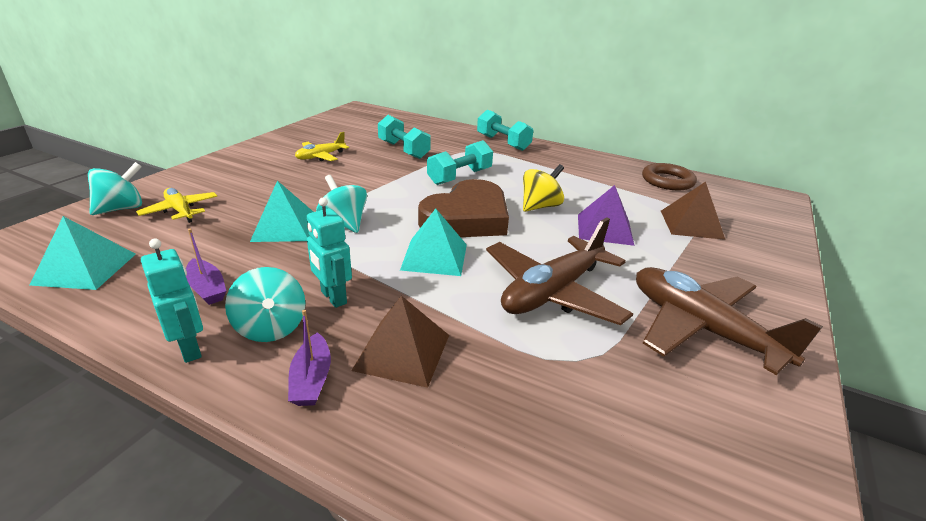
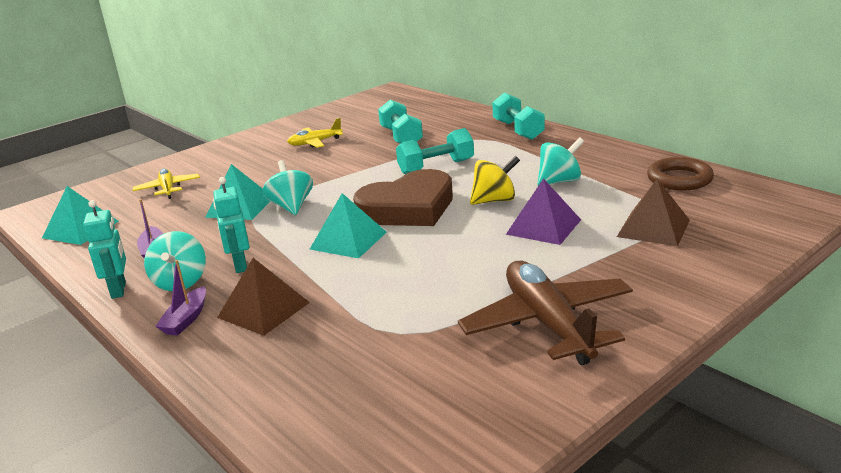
camera: 25 degrees right, 5 degrees down
(121, 208) = (126, 185): turquoise spinning top -> turquoise spinning top (559, 181)
(552, 292) = (431, 279): brown plane -> none

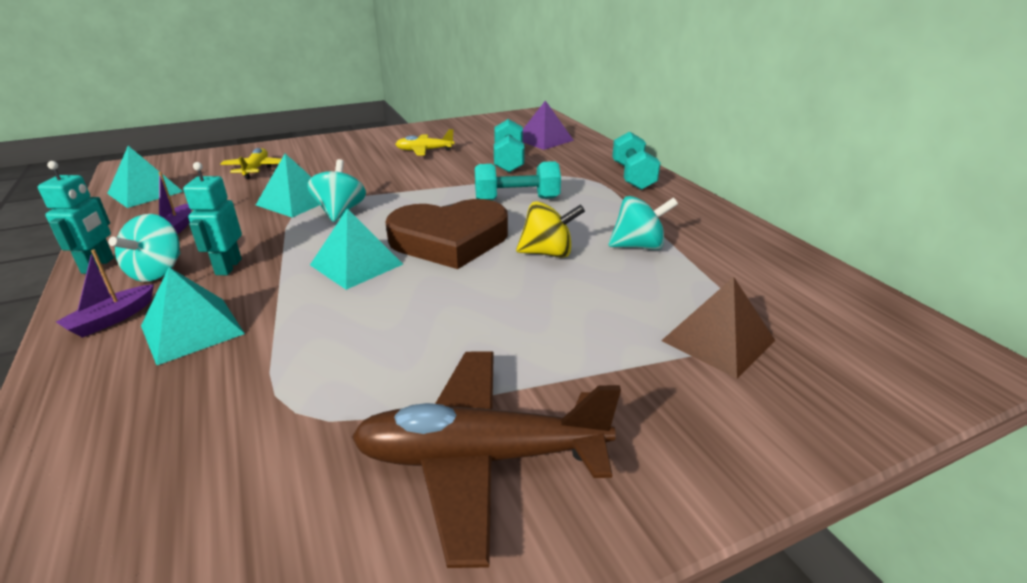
camera: 15 degrees right, 5 degrees up
(264, 310) = (192, 329): brown pyramid -> turquoise pyramid
(543, 227) = (579, 302): purple pyramid -> purple pyramid (544, 140)
(548, 323) = (480, 458): brown plane -> brown plane turned 90 degrees counterclockwise
(679, 179) = (790, 277): brown ring -> none

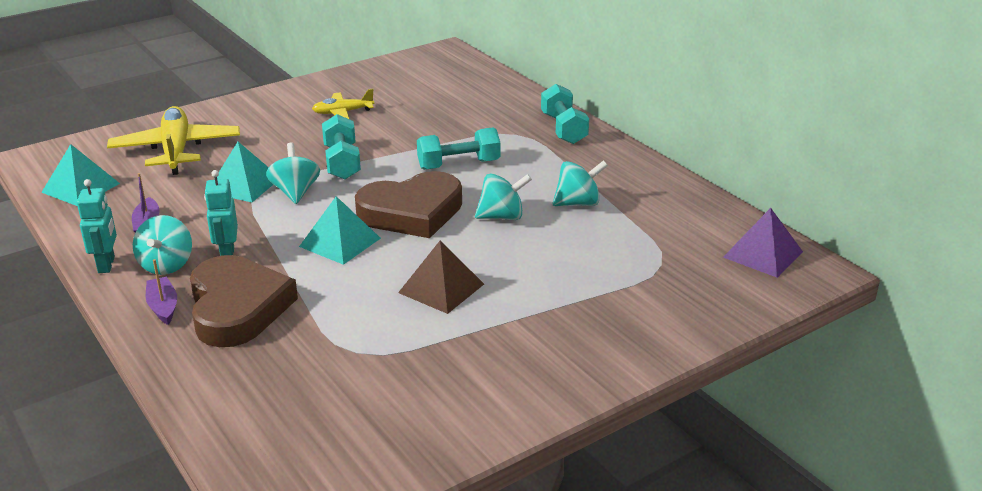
camera: 10 degrees left, 0 degrees up
(112, 319) = (163, 307): purple boat -> purple boat turned 135 degrees clockwise
(192, 329) = (237, 307): turquoise pyramid -> brown heart
(256, 169) = (176, 150): yellow plane -> yellow plane, size x1.86
(480, 458) = (495, 364): brown plane -> none
(508, 161) = (436, 119): turquoise dumbbell -> turquoise dumbbell (342, 162)
(544, 140) = (464, 88): purple pyramid -> purple pyramid (763, 254)
(548, 253) = (502, 216): yellow spinning top -> turquoise spinning top
(718, 340) = (645, 274): brown pyramid -> brown pyramid (441, 288)

